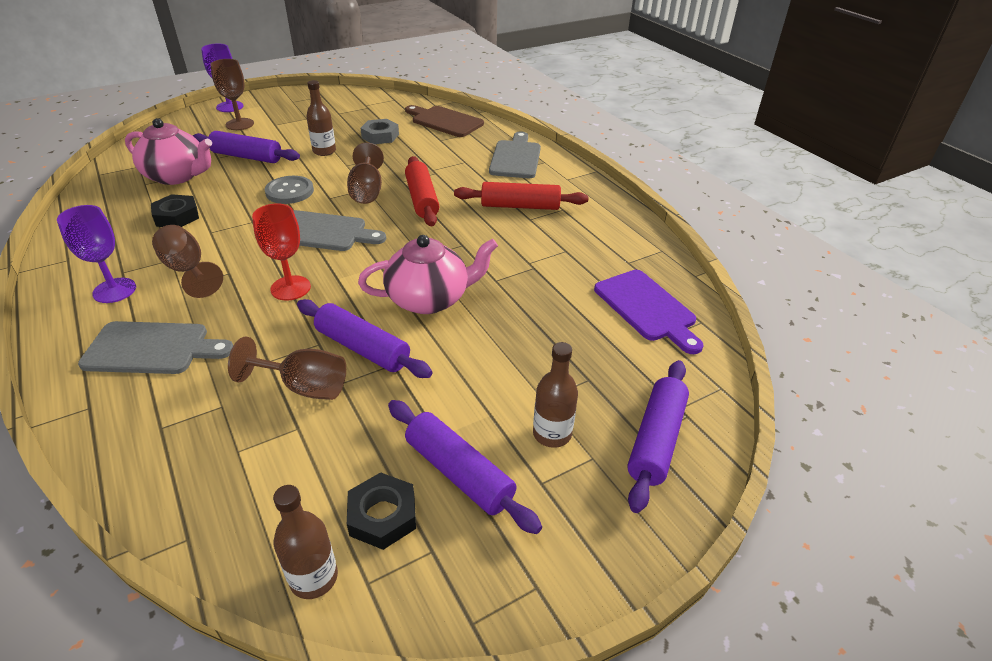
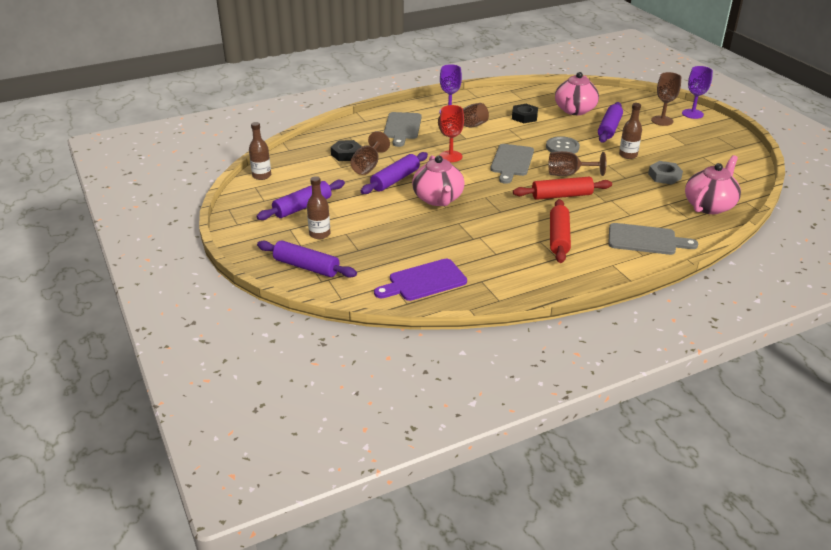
camera: 95 degrees right, 5 degrees down
(382, 515) = (285, 189): black nut -> black nut (346, 154)
(444, 121) = (709, 206): brown cutting board -> pink teapot

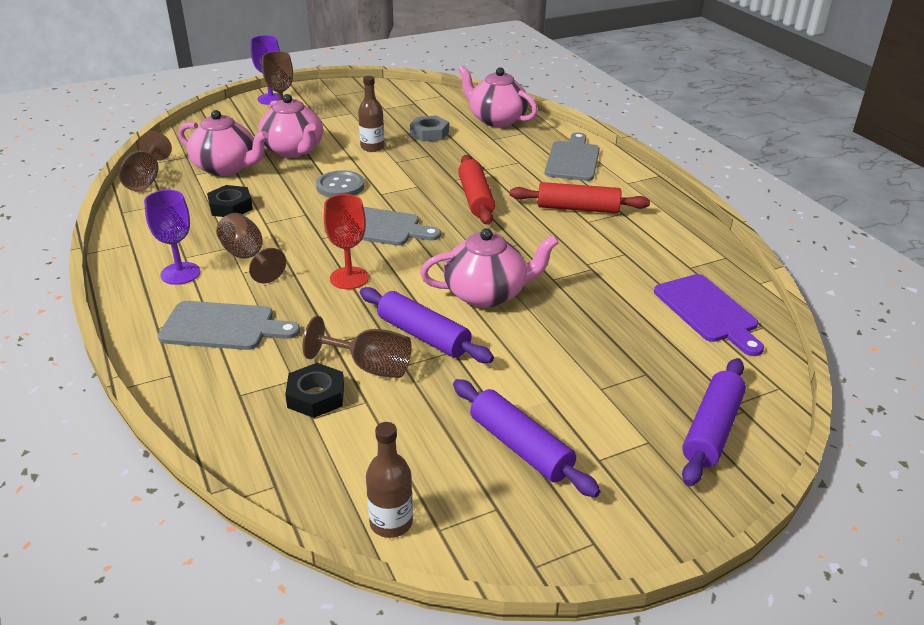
camera: 90 degrees left, 0 degrees up
(319, 234) = (609, 419): brown bottle -> none
(569, 174) = (418, 188): brown goblet -> brown goblet (146, 180)
(609, 128) = (294, 150): purple rolling pin -> pink teapot

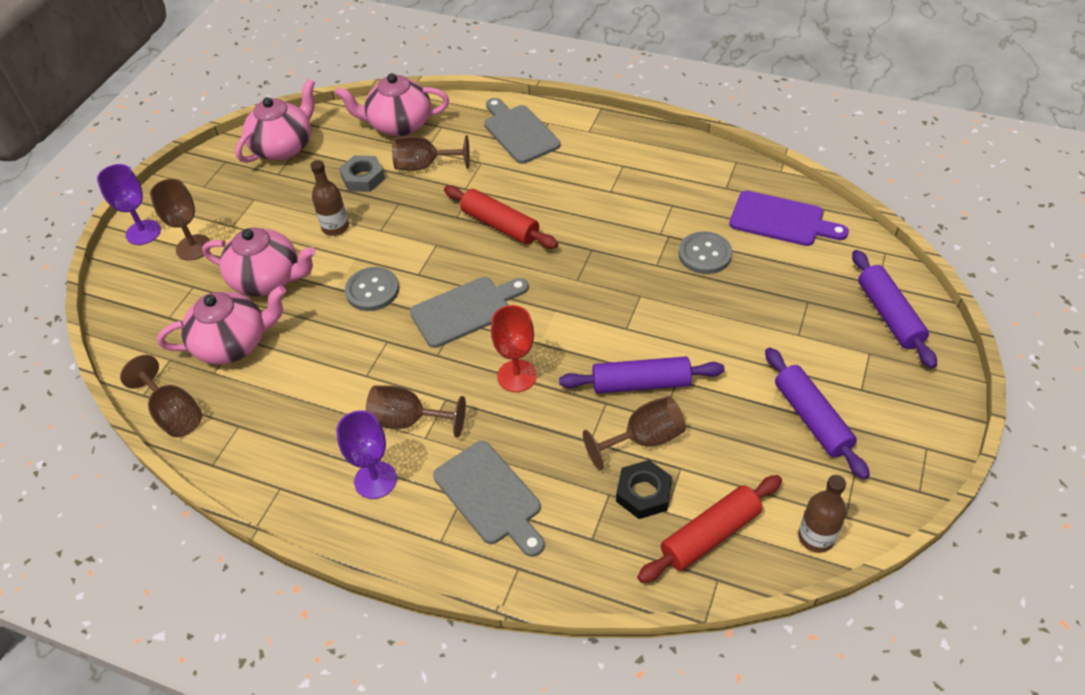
camera: 40 degrees left, 15 degrees up
(223, 326) = (490, 496): grey cutting board -> grey cutting board turned 90 degrees clockwise
(230, 207) = (308, 382): black nut -> none
(478, 146) = (424, 166): none -> brown goblet
(487, 294) = (632, 313): pink teapot -> pink teapot (284, 147)
(520, 447) = (812, 418): purple rolling pin -> purple rolling pin turned 60 degrees clockwise
(578, 208) = (587, 183): red rolling pin -> red rolling pin (710, 535)
(603, 294) = (704, 254): none -> grey button

